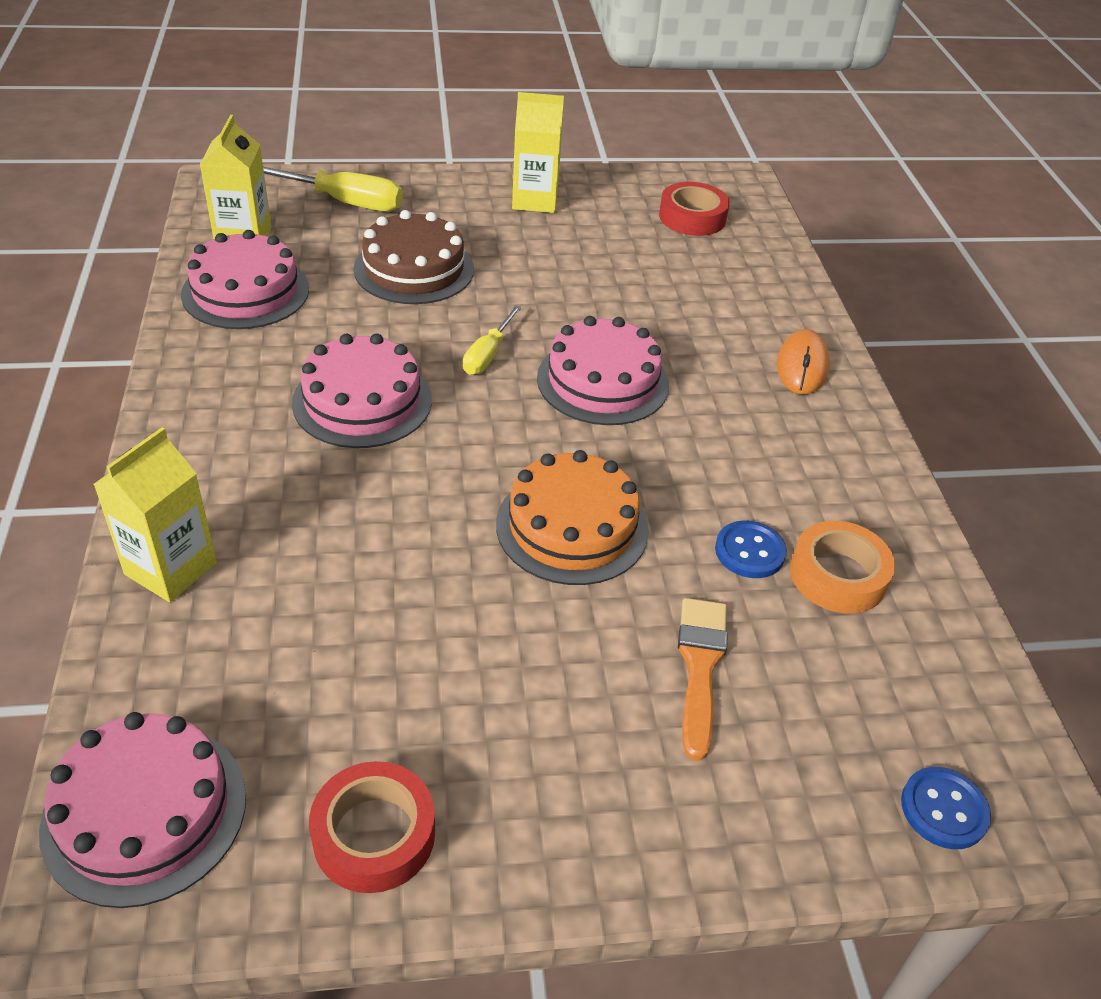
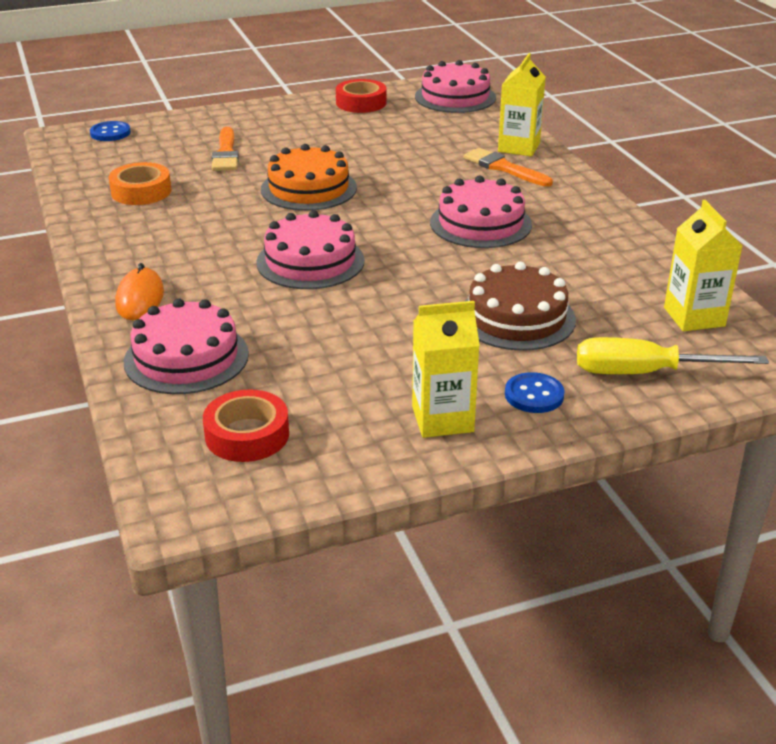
camera: 170 degrees right, 10 degrees down
(242, 515) = (503, 168): none -> orange brush
(245, 291) = (637, 274): pink cake -> pink cake (186, 357)
(488, 354) = (409, 264): yellow screwdriver -> none
(749, 551) = (196, 193): blue button -> blue button (534, 395)

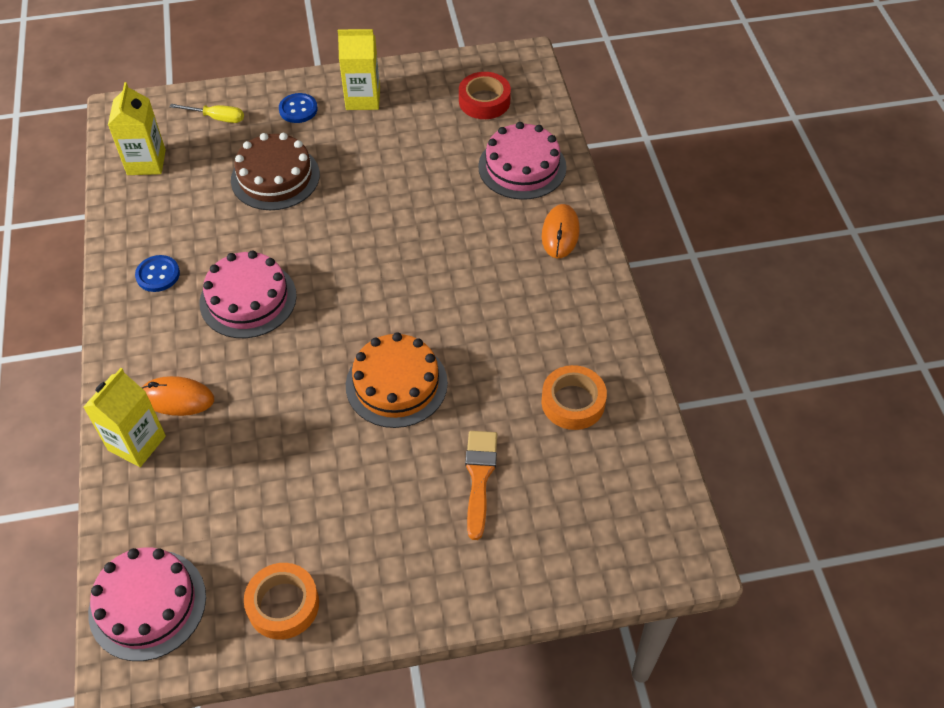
camera: 170 degrees left, 20 degrees up
(110, 133) = (625, 556): blue button -> blue button (158, 275)
(310, 261) = (416, 263): pink cake -> none
(361, 103) = (283, 604): red tape -> orange tape
(503, 168) = (177, 398): orange brush -> orange mouse
(644, 373) = (217, 118): yellow screwdriver -> yellow screwdriver, size x0.61

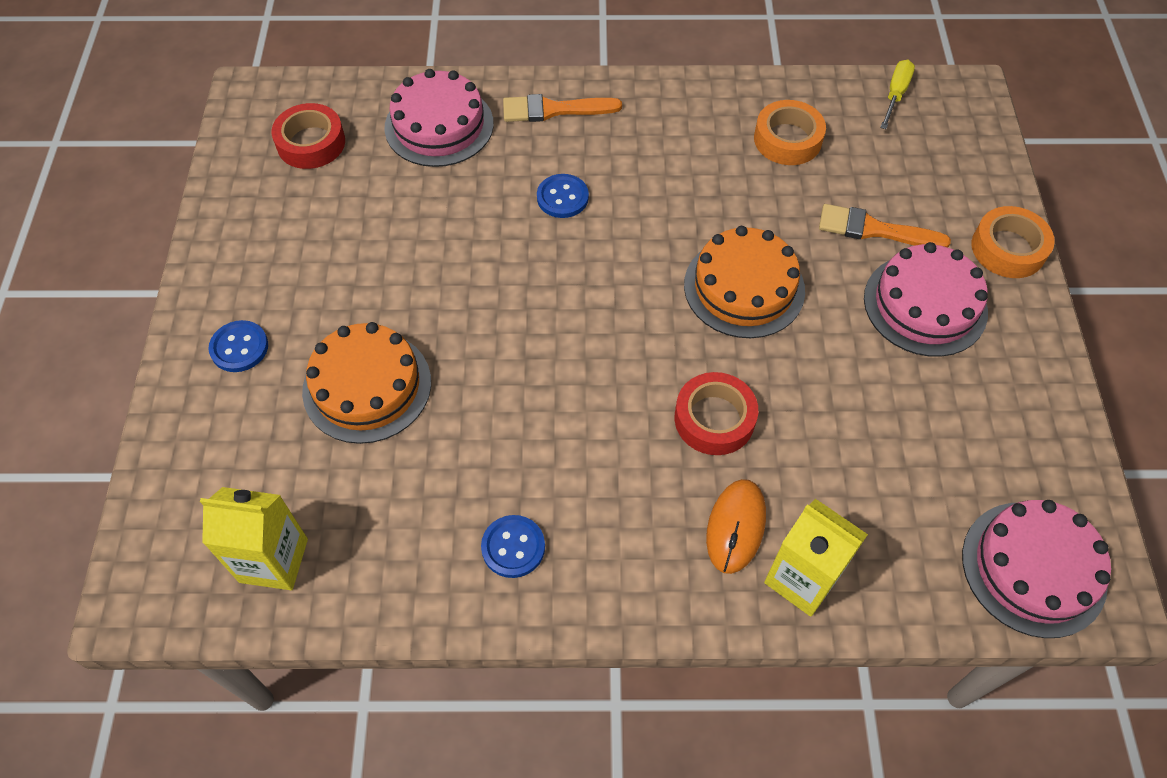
camera: 80 degrees left, 5 degrees up
(217, 118) = (213, 455): yellow screwdriver -> yellow screwdriver (895, 94)
(248, 299) = (583, 433): pink cake -> pink cake (925, 304)
(267, 376) = (714, 419): none -> red tape
(275, 177) = (367, 386): brown cake -> orange cake
(283, 604) = (1028, 424): orange tape -> orange tape (1008, 248)
(363, 99) = (250, 269): yellow carton -> none
(465, 253) = (562, 197): none -> blue button
(560, 233) = (554, 110): orange mouse -> orange brush

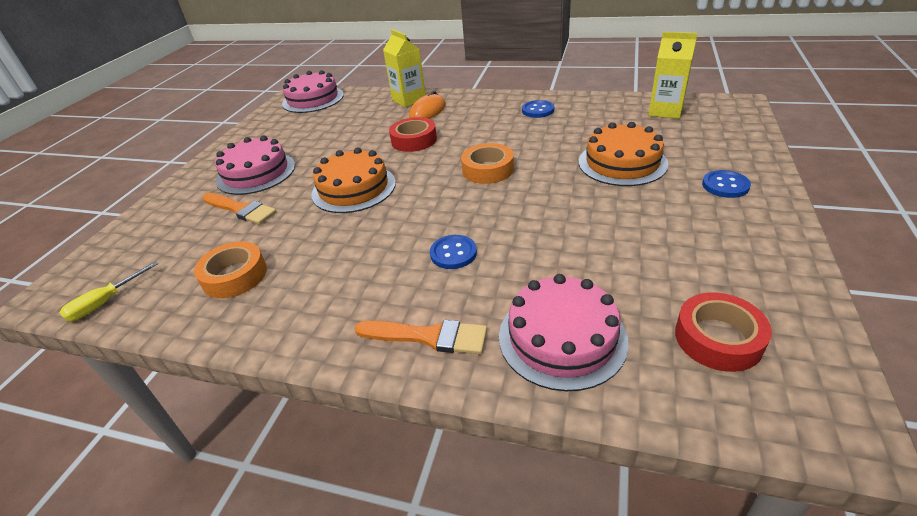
camera: 160 degrees left, 20 degrees down
(1008, 248) = (175, 193): orange tape -> orange tape (488, 169)

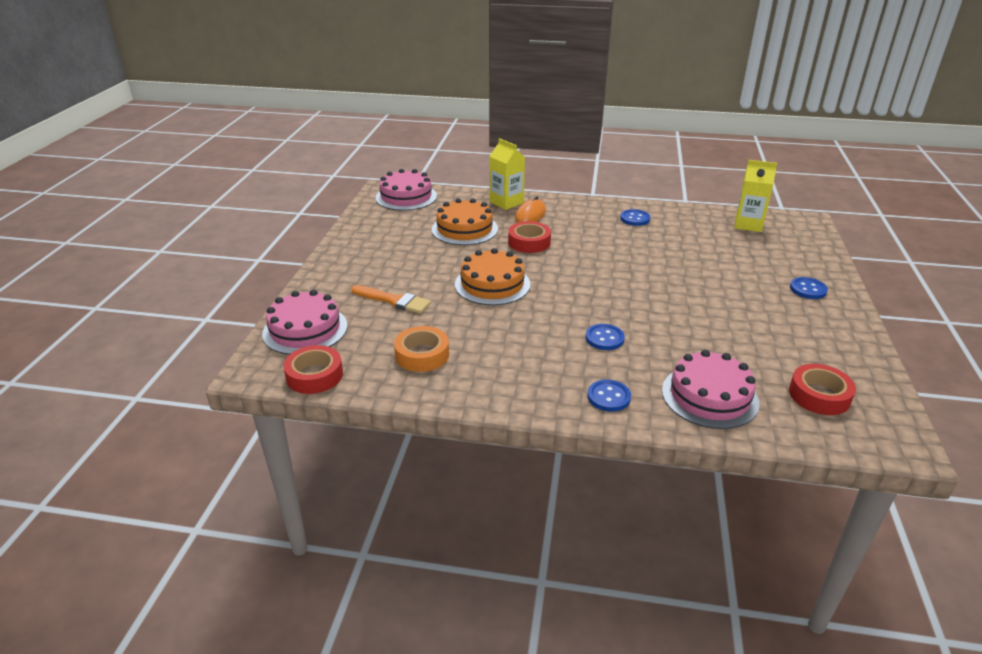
camera: 10 degrees left, 5 degrees down
(105, 302) = (314, 375): yellow screwdriver -> red tape
(256, 173) = (389, 268): pink cake -> pink cake (305, 329)
(428, 336) = (608, 397): orange brush -> blue button
(488, 169) = (608, 271): orange tape -> none
(622, 163) = (722, 269): orange cake -> orange cake (464, 229)

